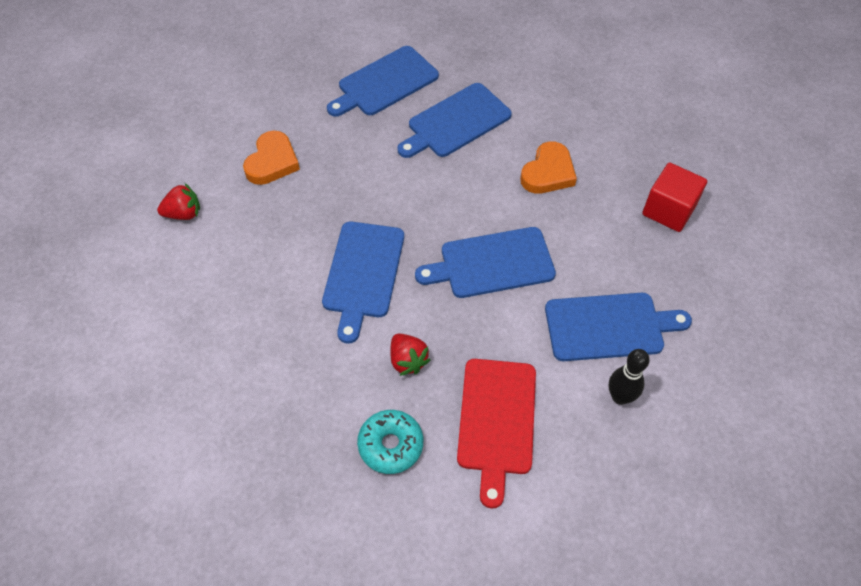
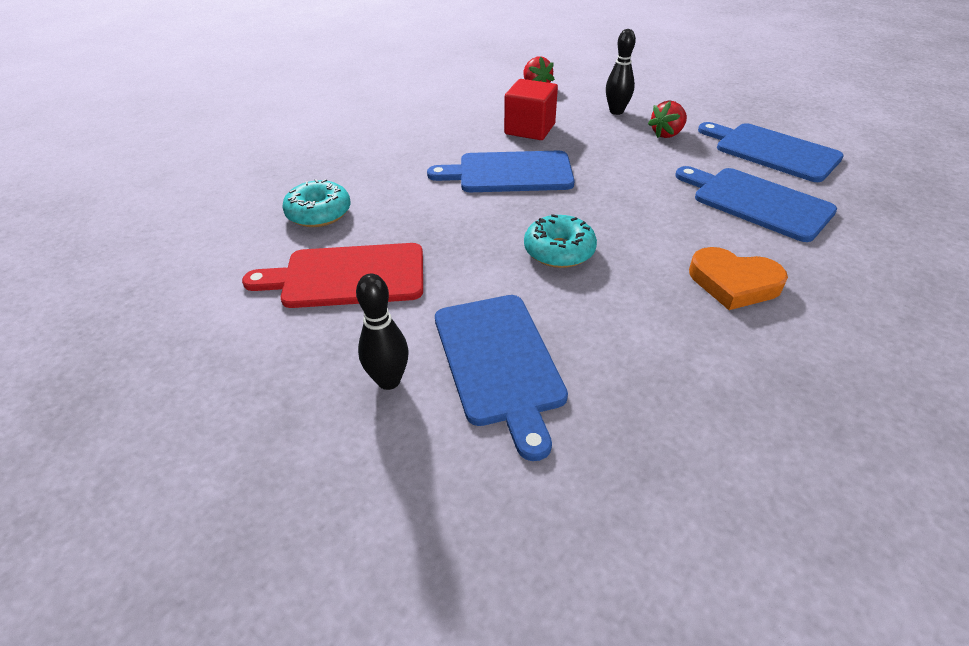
camera: 80 degrees right, 15 degrees down
(272, 162) = (616, 111): orange heart -> black bowling pin
(407, 360) = (414, 211): red strawberry -> red strawberry (667, 134)
(492, 263) = (559, 251): blue cutting board -> turquoise donut
(668, 210) = (753, 423): red cube -> red cube (530, 129)

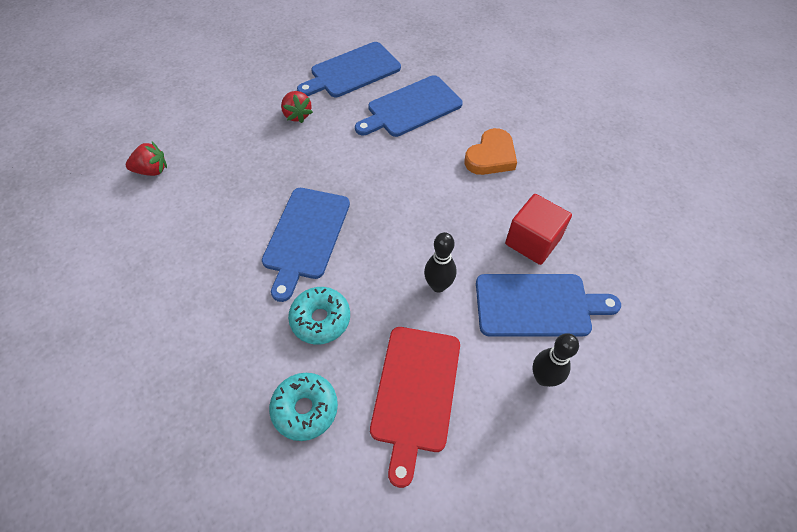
camera: 75 degrees left, 15 degrees up
(530, 129) = (236, 200): red cube -> red cube (532, 241)
(559, 251) = (429, 236): turquoise donut -> turquoise donut (320, 319)
(616, 111) = (240, 131): black bowling pin -> black bowling pin (438, 286)

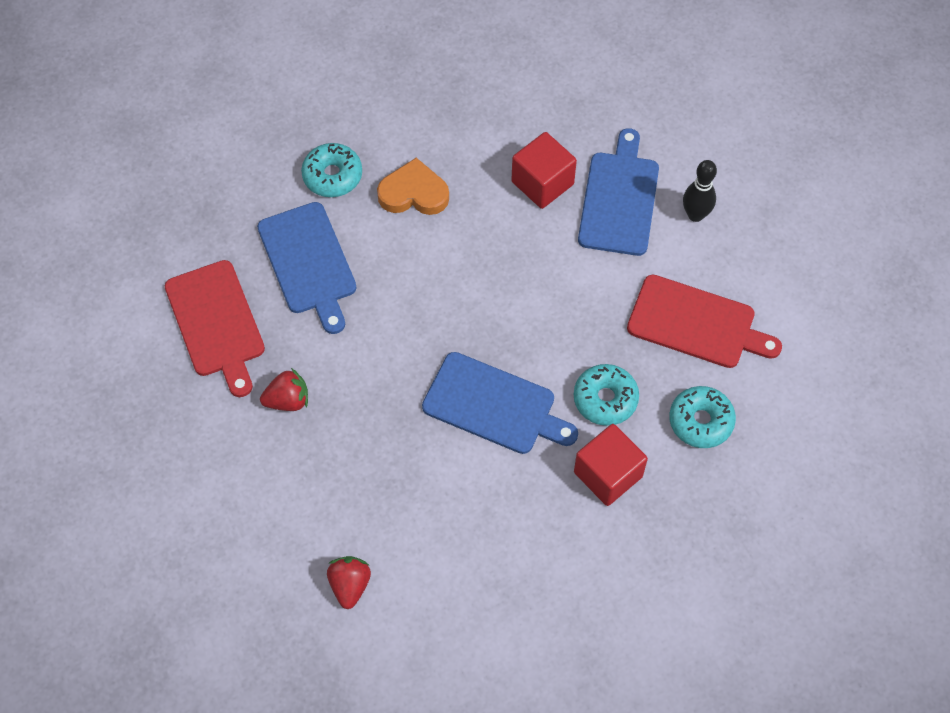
camera: 80 degrees left, 5 degrees up
(244, 331) = (608, 474): none -> red cube
(352, 71) = (216, 323): blue cutting board -> red cutting board
(438, 286) = (582, 282): black bowling pin -> none
(489, 108) = (332, 176): none -> turquoise donut
(491, 156) = (413, 193): orange heart -> orange heart turned 45 degrees counterclockwise

